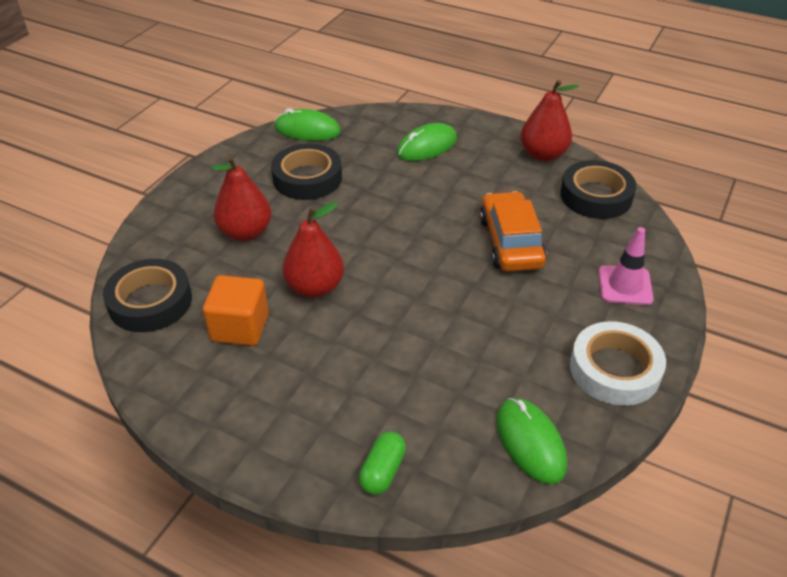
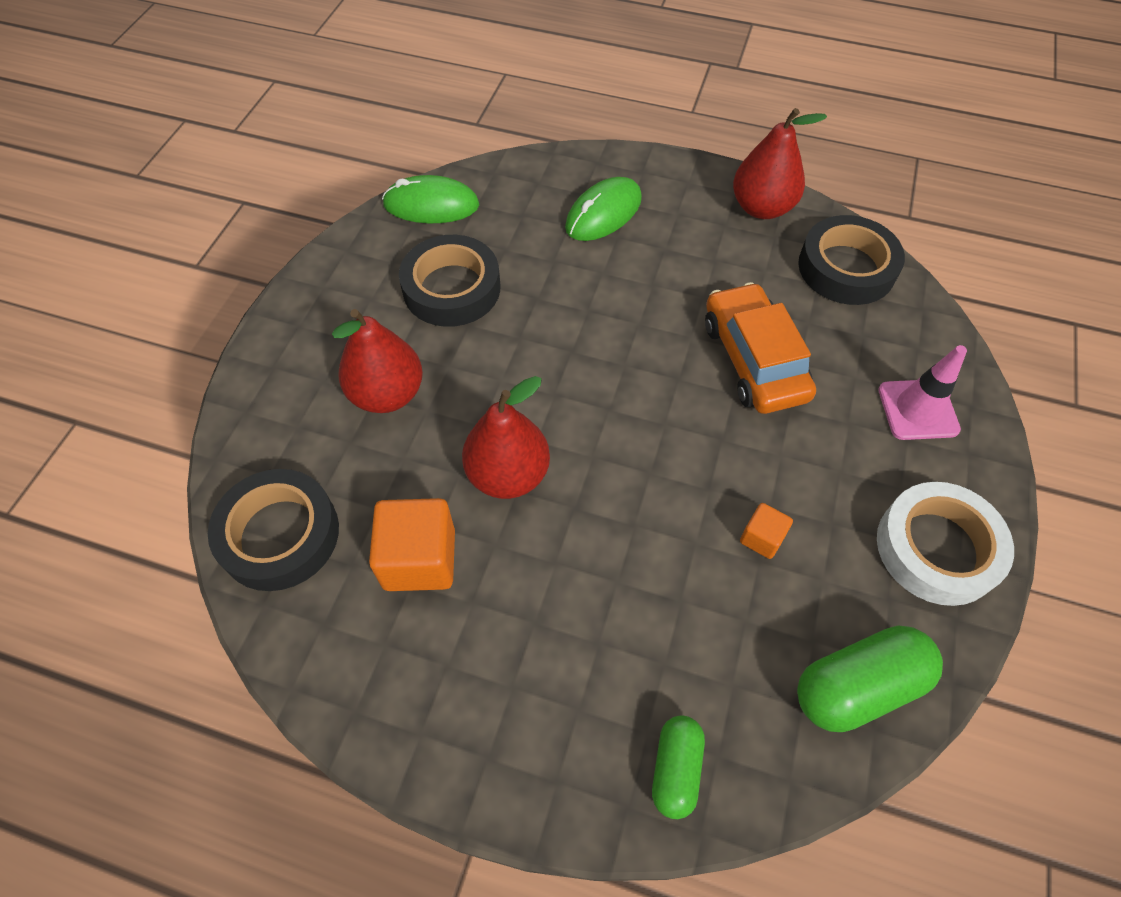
camera: 10 degrees left, 15 degrees up
(485, 346) = (762, 538): none -> orange cube
(530, 442) = (857, 686): green mouse -> green capsule

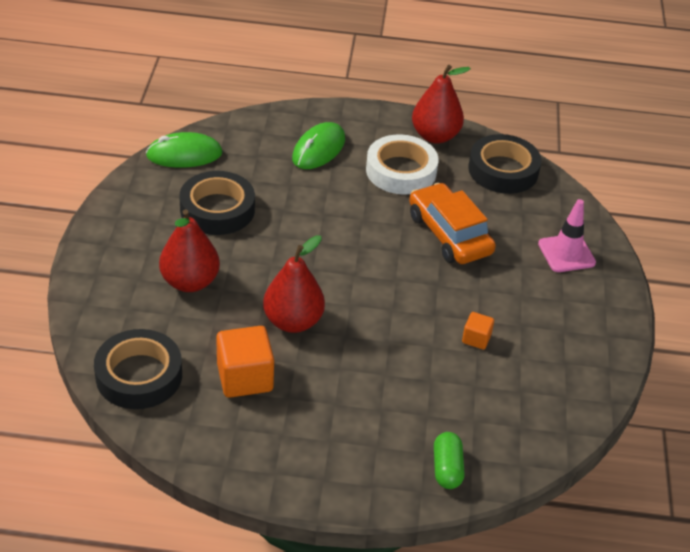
camera: 15 degrees left, 15 degrees down
(857, 686) = (553, 411): green capsule -> none
(937, 548) = (591, 331): white tape -> white tape (401, 171)

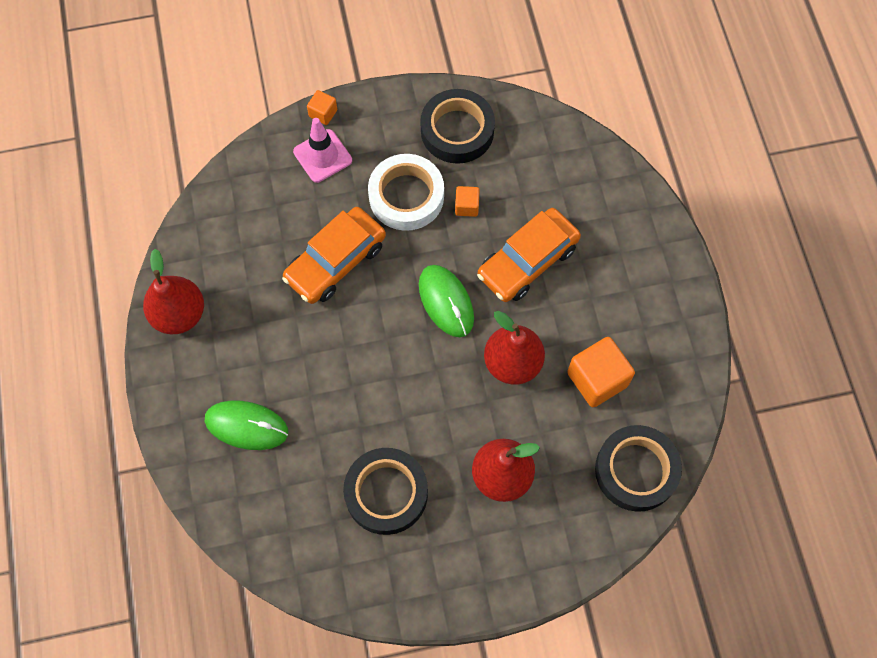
camera: 105 degrees left, 25 degrees up
(184, 154) = (309, 566): green mouse -> green mouse (446, 302)
(396, 366) = (527, 261): none -> orange car
(401, 171) = (253, 332): white tape -> white tape (406, 196)
(447, 468) = (618, 195): green capsule -> none
(503, 170) = (215, 235): black tape -> black tape (457, 131)
(616, 265) = (323, 113): none -> orange cube

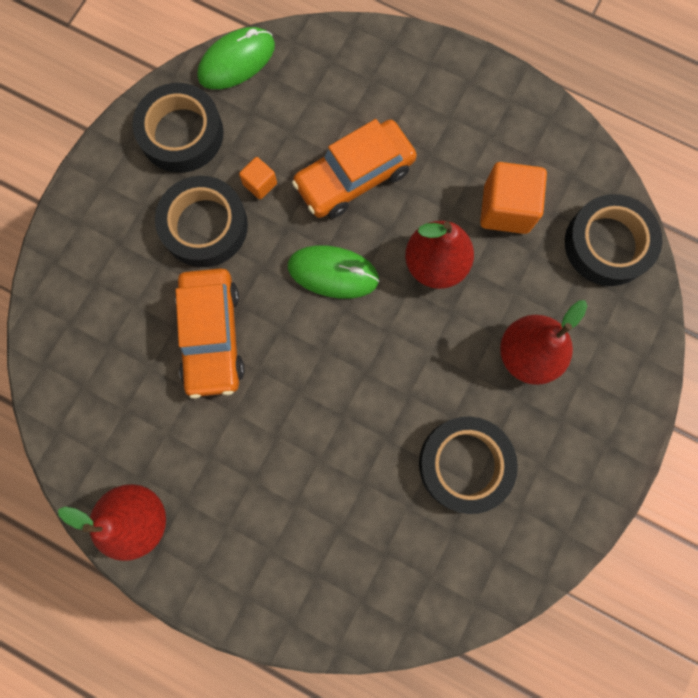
camera: 50 degrees left, 10 degrees up
(246, 426) = (301, 540): green mouse -> green mouse (236, 61)
(322, 156) = (98, 265): pink traffic cone -> none
(323, 113) = (56, 231): orange cube -> none
(406, 196) = (204, 226): white tape -> black tape
(527, 261) = (354, 177): orange car -> orange car turned 60 degrees clockwise

